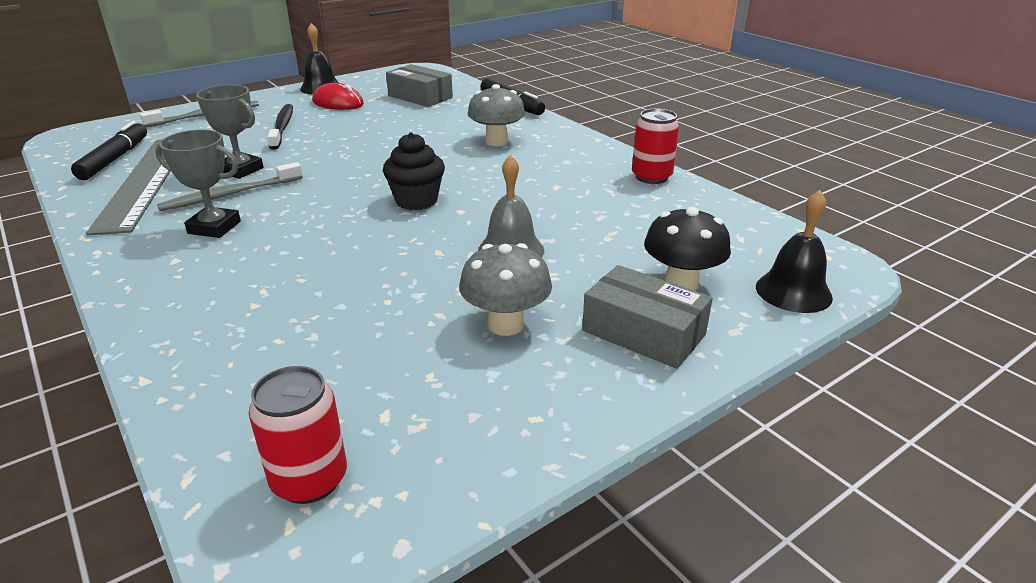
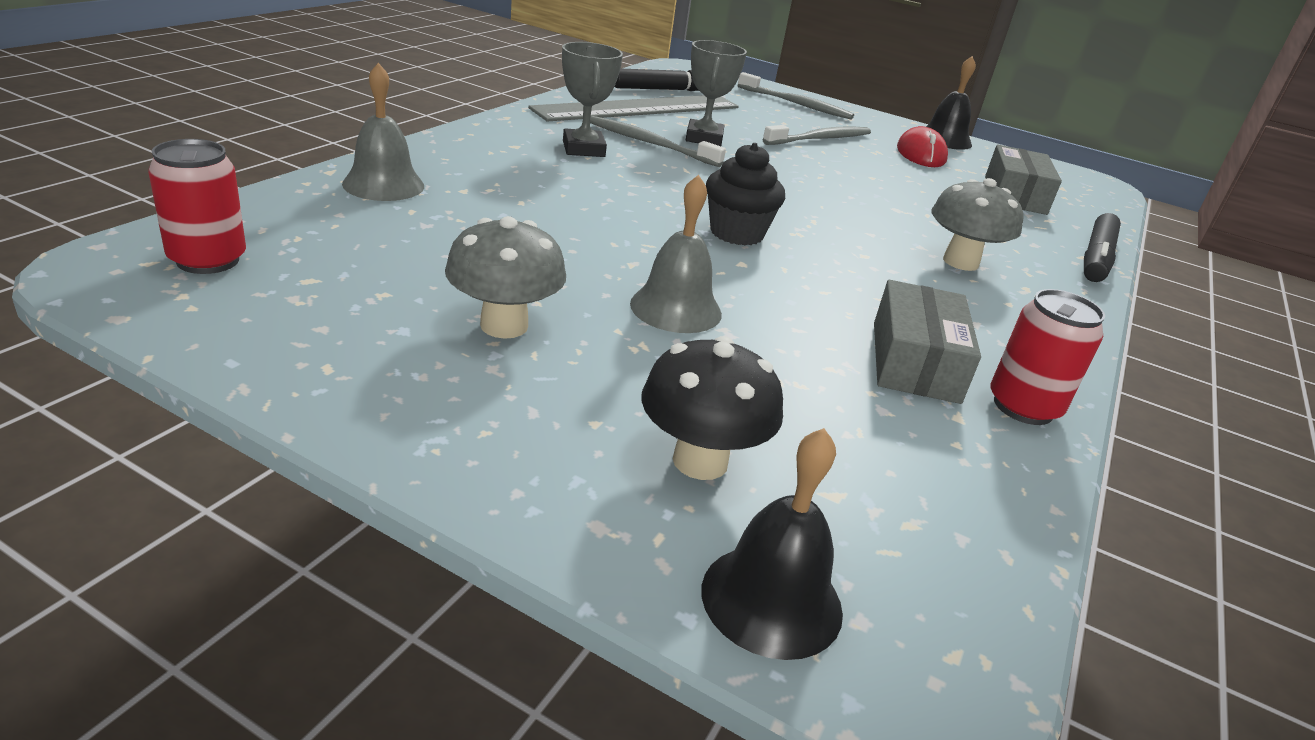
camera: 60 degrees right, 0 degrees up
(207, 349) = (383, 185): none -> grey bell
(282, 127) = (820, 139): black toothbrush -> grey toothbrush
(643, 332) = (543, 433): grey box -> grey box (915, 361)

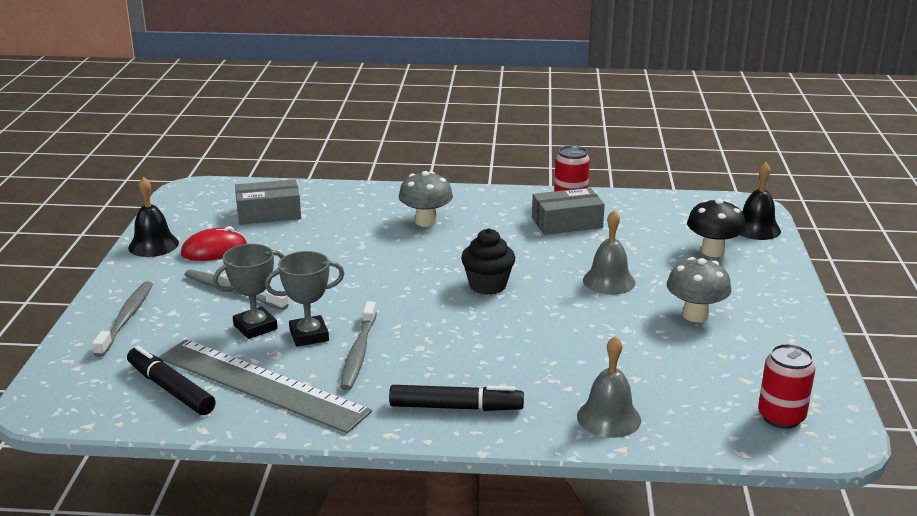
camera: 110 degrees left, 5 degrees down
(583, 149) = (416, 374): grey trophy -> grey trophy (255, 327)
(1096, 258) = (357, 188): black marker -> black marker (455, 407)

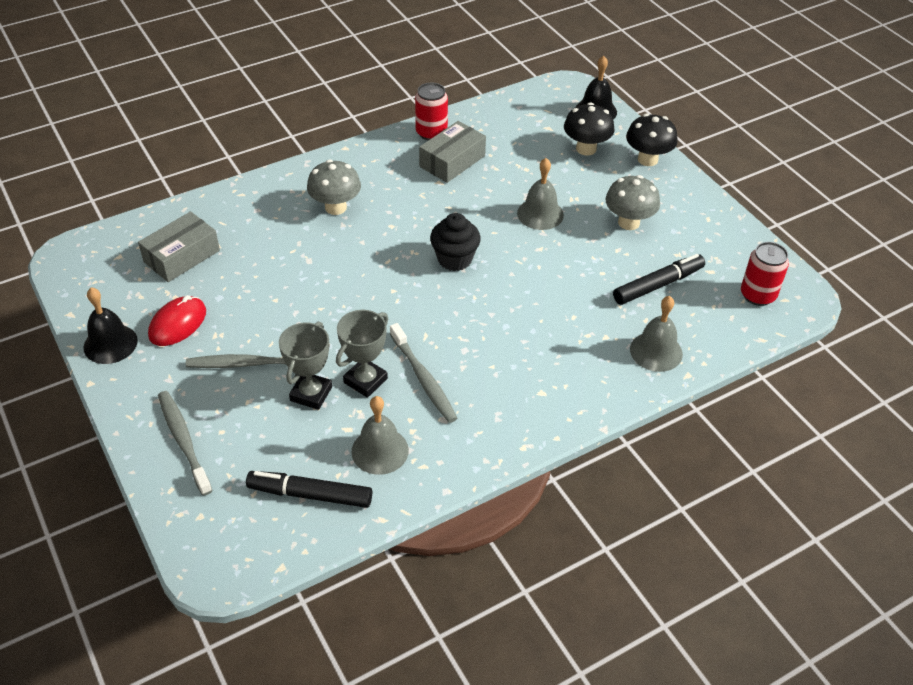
camera: 35 degrees left, 20 degrees up
(261, 384) = (380, 450): grey ruler -> grey bell
(455, 407) = (546, 396): black marker -> black marker (657, 285)
(772, 277) = (647, 159): none -> black mushroom

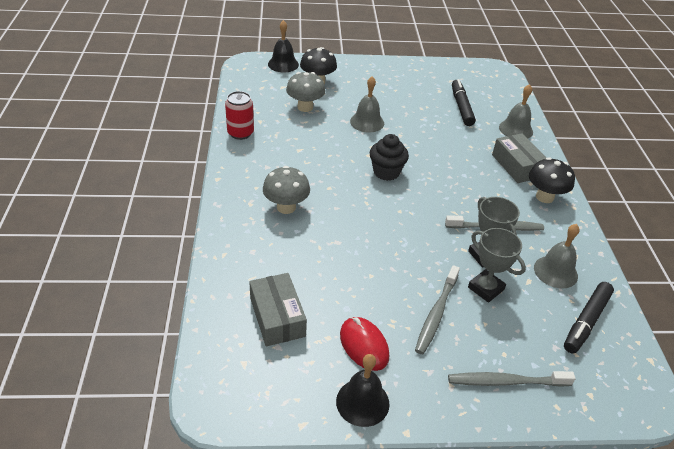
camera: 65 degrees left, 5 degrees down
(452, 161) = (281, 136): grey box -> grey box (517, 166)
(628, 222) = (400, 95): grey mushroom -> grey mushroom (305, 107)
(647, 159) = (347, 66): black mushroom -> black mushroom (544, 197)
(757, 295) = (488, 81): red can -> none

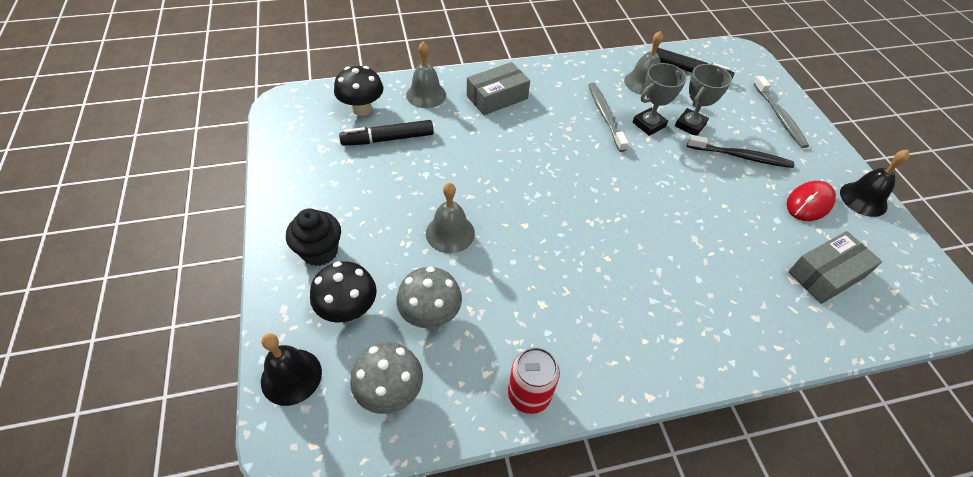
camera: 100 degrees left, 10 degrees up
(286, 207) = (665, 297): grey mushroom -> grey mushroom (390, 392)
(386, 172) = (553, 204): black cupcake -> black cupcake (320, 251)
(436, 314) = (741, 156): grey toothbrush -> black toothbrush
(544, 197) = (542, 81): black mushroom -> black mushroom (362, 109)

